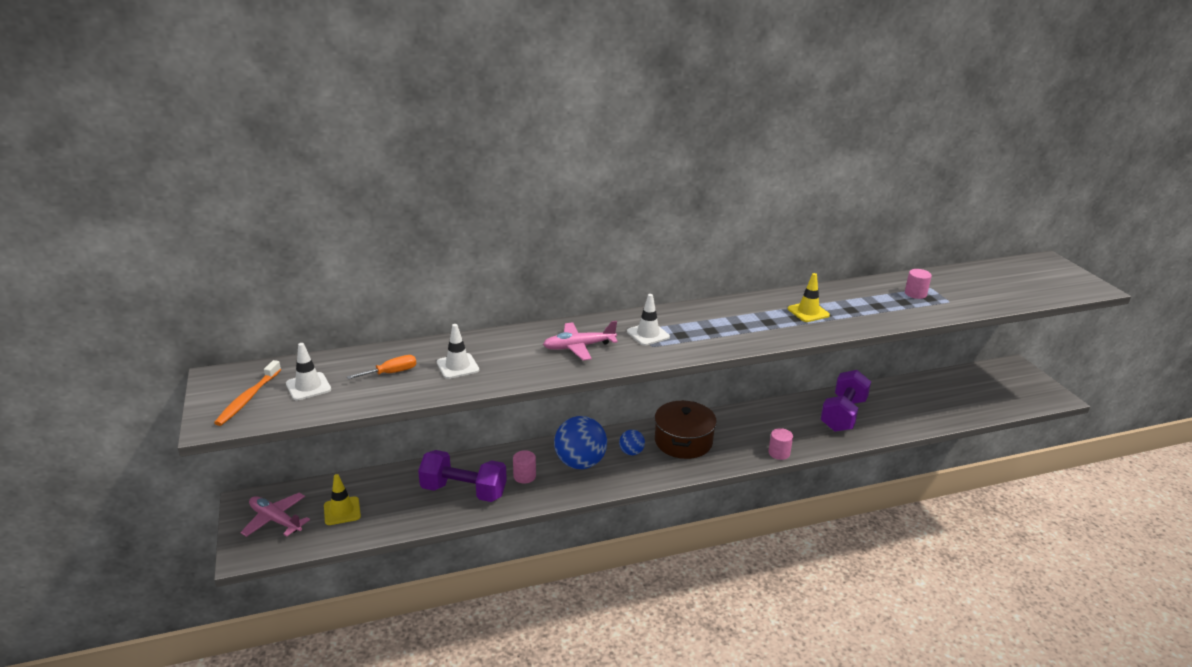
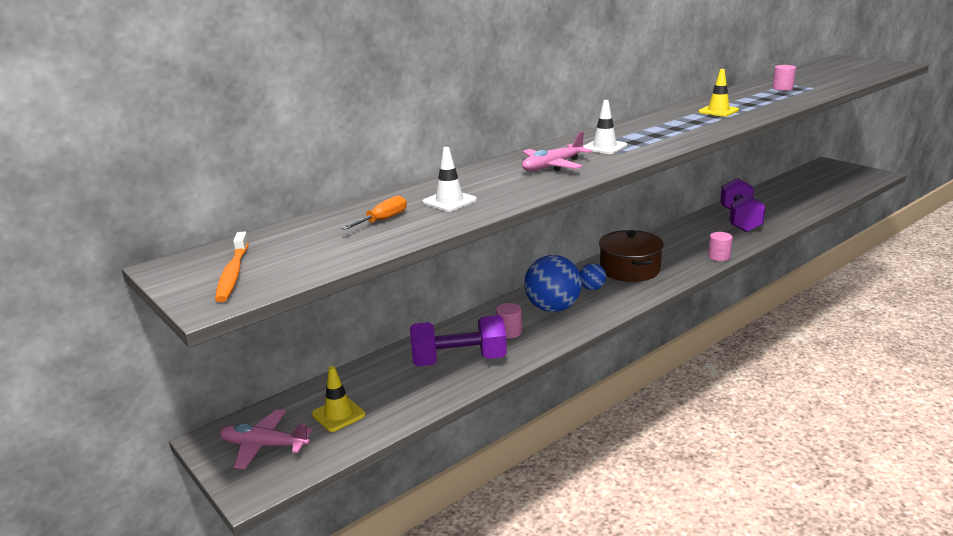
camera: 20 degrees left, 5 degrees down
(308, 387) = (298, 249): white traffic cone -> none

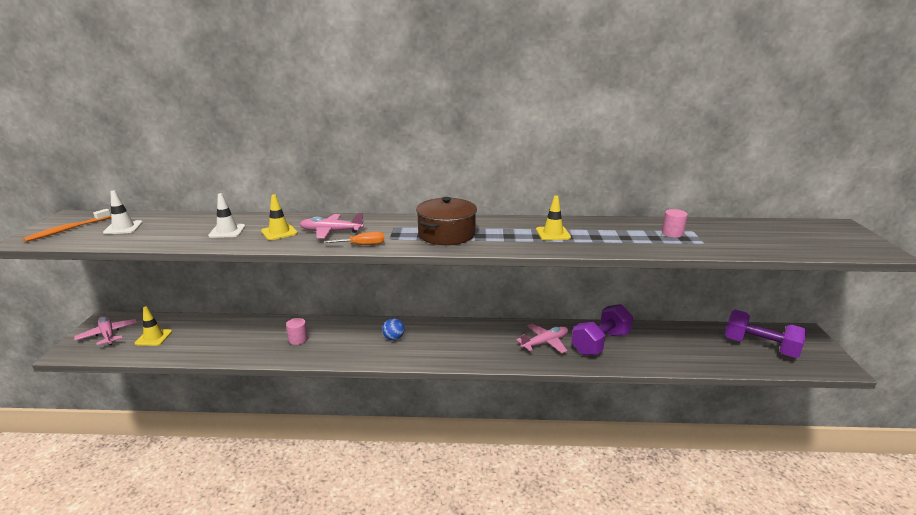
camera: 40 degrees right, 0 degrees up
(383, 220) = (177, 229): orange screwdriver -> orange screwdriver (362, 245)
(459, 360) = (245, 341): purple dumbbell -> purple dumbbell (760, 347)
(507, 183) = (279, 232): none -> yellow traffic cone
(552, 308) = (347, 338): blue ball -> none
(604, 147) = (395, 231): white traffic cone -> white traffic cone (123, 228)
(629, 269) = (442, 338): brown pot -> brown pot (446, 234)
(706, 237) = (545, 343): none -> pink plane
(719, 257) = (518, 362): pink cylinder -> none

